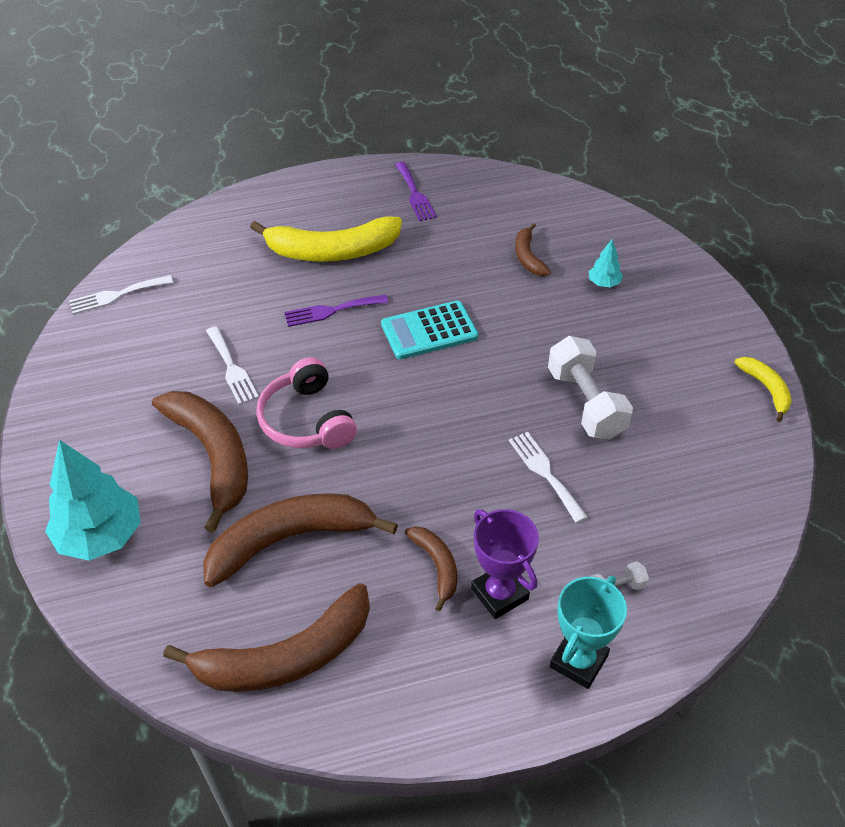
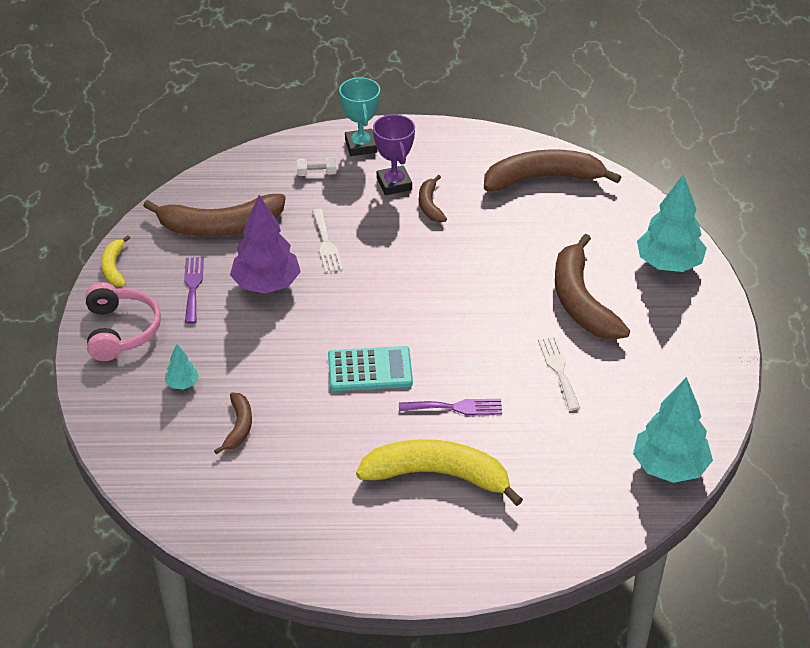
camera: 165 degrees left, 5 degrees down
(116, 295) = (669, 467): white fork -> turquoise tree
(290, 540) = (529, 237): brown banana -> brown banana (220, 227)
(306, 420) = (500, 314): pink headphones -> pink headphones (121, 331)
(415, 194) = (322, 533): purple fork -> purple fork (193, 287)
(578, 661) = (361, 146): turquoise trophy -> turquoise trophy turned 60 degrees counterclockwise
(585, 403) = (266, 285): white dumbbell -> purple tree

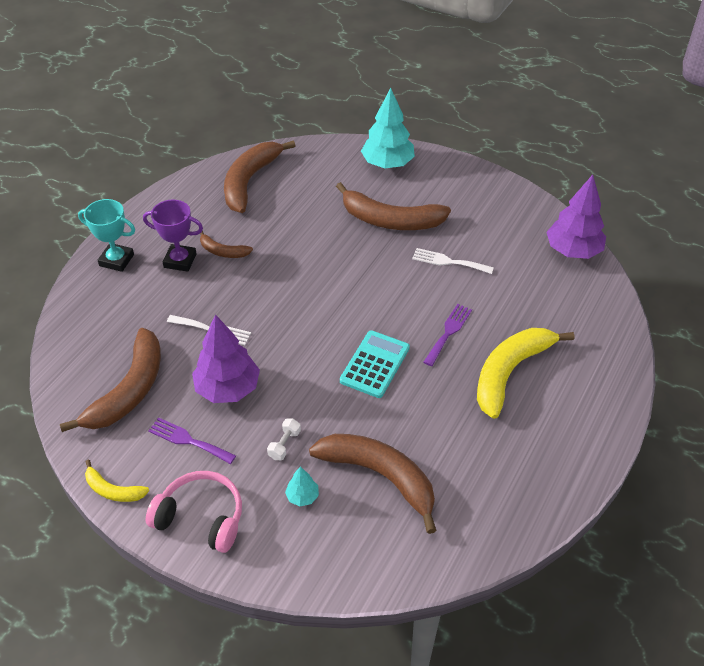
camera: 60 degrees left, 5 degrees up
(239, 427) = (380, 476): brown banana -> brown banana, size x1.99
(317, 173) = (123, 300): white dumbbell -> white dumbbell (284, 444)
(669, 467) = (573, 251): turquoise tree -> purple tree

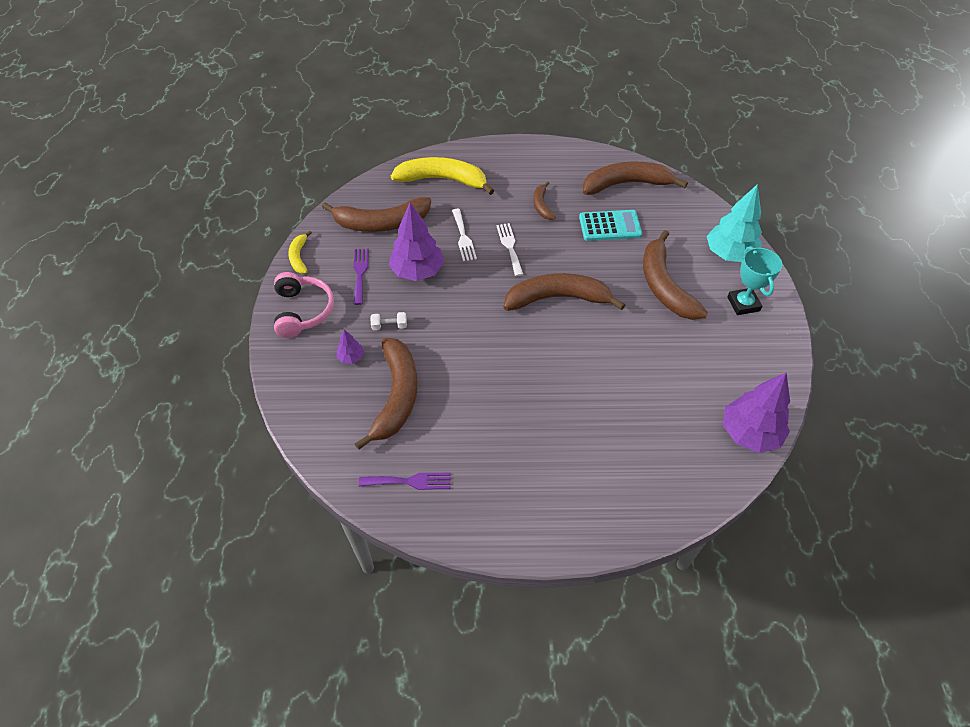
camera: 60 degrees right, 5 degrees up
(116, 260) = (487, 158): turquoise trophy -> turquoise trophy (743, 304)
(180, 261) = (513, 188): purple trophy -> none
(302, 496) = (351, 357): turquoise tree -> purple tree
(350, 296) = (558, 298): none -> brown banana
(374, 364) = (501, 345): turquoise calculator -> turquoise calculator (610, 226)
(448, 261) = (651, 345): white fork -> white fork (510, 247)
(448, 332) = (571, 378): purple fork -> purple fork (410, 481)
(510, 372) = (560, 441): yellow banana -> yellow banana (443, 180)

